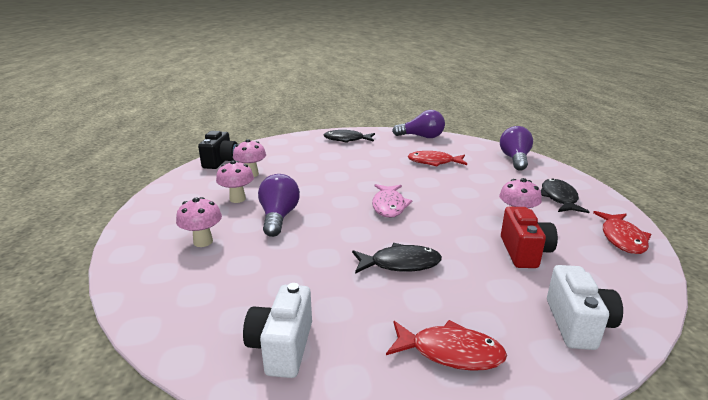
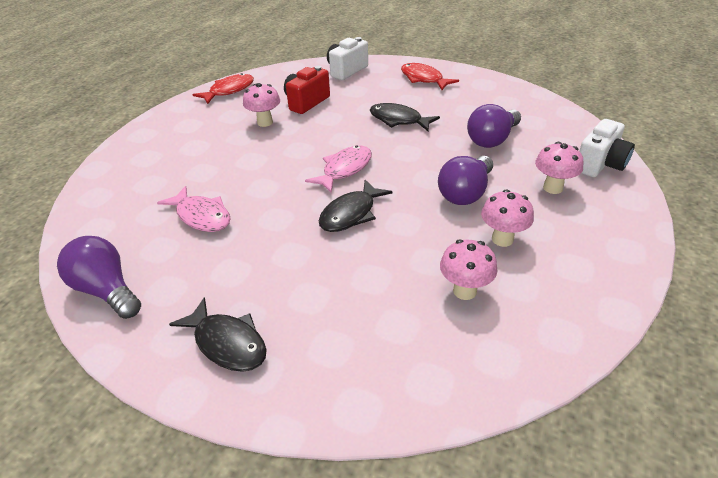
camera: 145 degrees left, 15 degrees up
(221, 162) = (506, 360): black camera -> none
(282, 347) = (510, 102): white camera -> white camera (600, 164)
(434, 162) = (201, 216): red fish -> pink fish
(515, 159) = (112, 184): purple light bulb -> purple light bulb (492, 139)
(559, 198) = (192, 127): black fish -> black fish (351, 214)

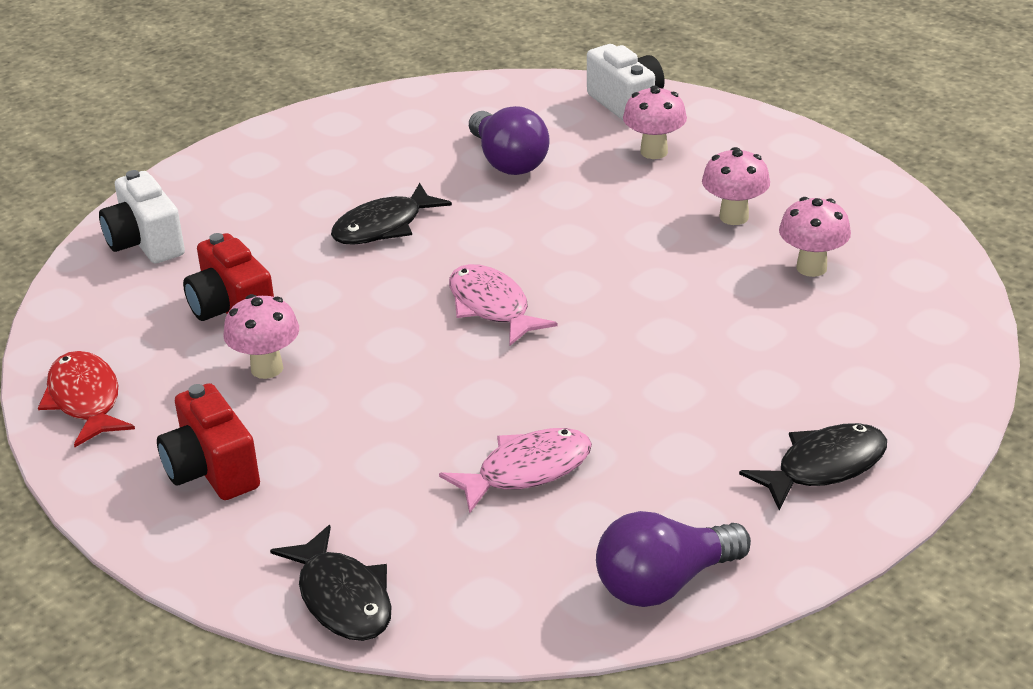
camera: 70 degrees left, 5 degrees down
(187, 130) = (211, 470): none -> red camera
(351, 214) = (611, 322): black fish -> black fish (342, 598)
(423, 79) = (264, 171): red fish -> none
(465, 193) = (623, 217): purple light bulb -> none

